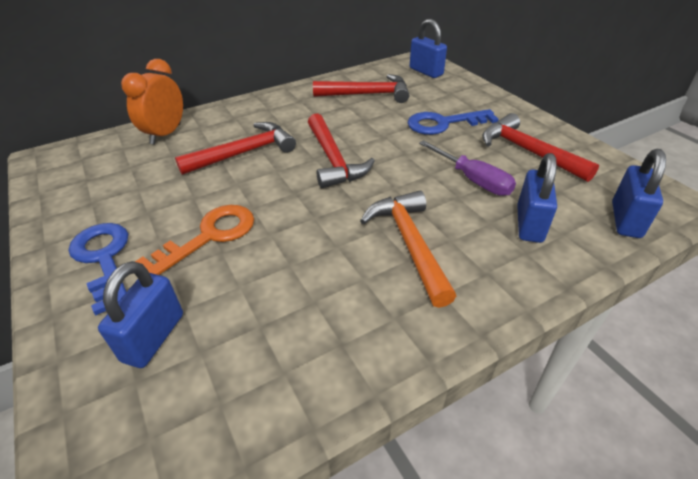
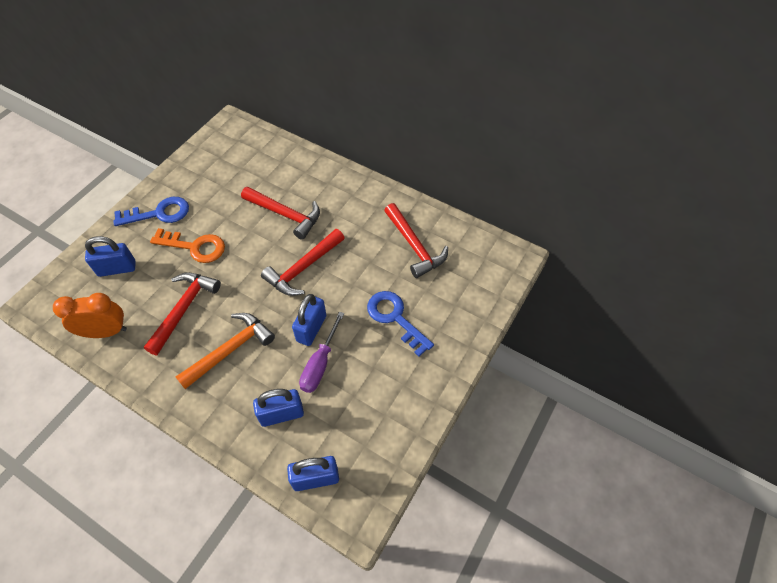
camera: 60 degrees right, 15 degrees up
(104, 259) = (159, 213): blue key -> blue key turned 45 degrees clockwise
(166, 134) = (285, 160): orange clock -> orange clock (106, 332)
(426, 72) = (488, 271): blue padlock -> blue padlock (311, 328)
(527, 151) = (382, 391): red hammer -> red hammer (184, 309)

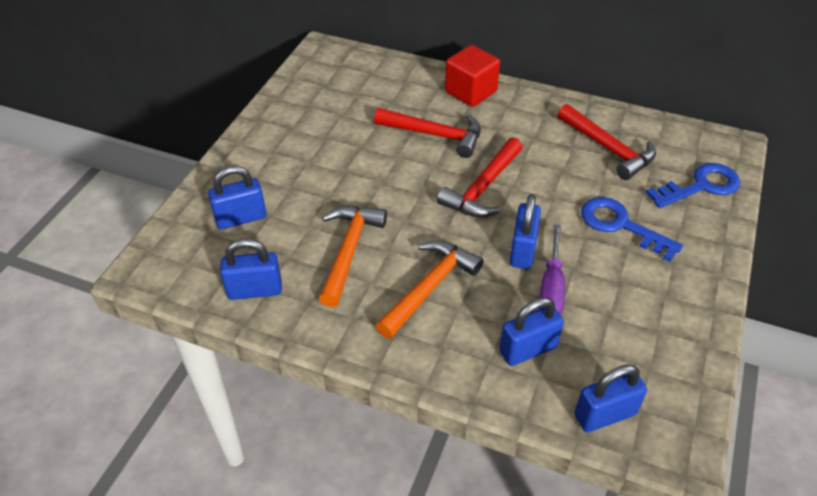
camera: 10 degrees left, 10 degrees down
(106, 332) = (255, 290): orange clock -> blue padlock
(159, 213) = (271, 152): blue key -> blue key (700, 186)
(184, 309) = (349, 251): red hammer -> orange hammer
(194, 247) = (333, 182): orange key -> none
(328, 178) = (470, 92): none -> red cube

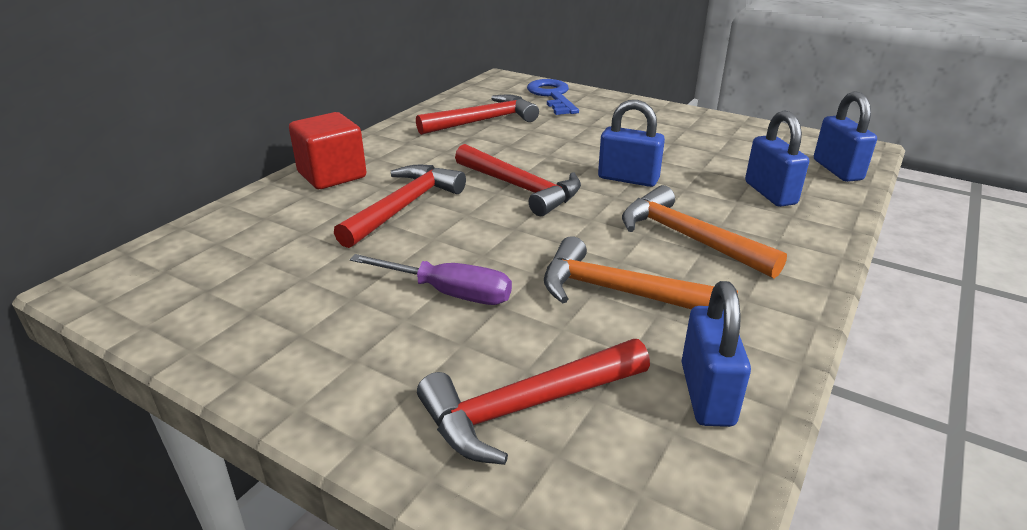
camera: 80 degrees left, 15 degrees down
(241, 218) = (526, 407): blue padlock -> red hammer
(551, 287) = (682, 172): purple screwdriver -> purple screwdriver (449, 293)
(621, 225) = (597, 131): blue key -> none

